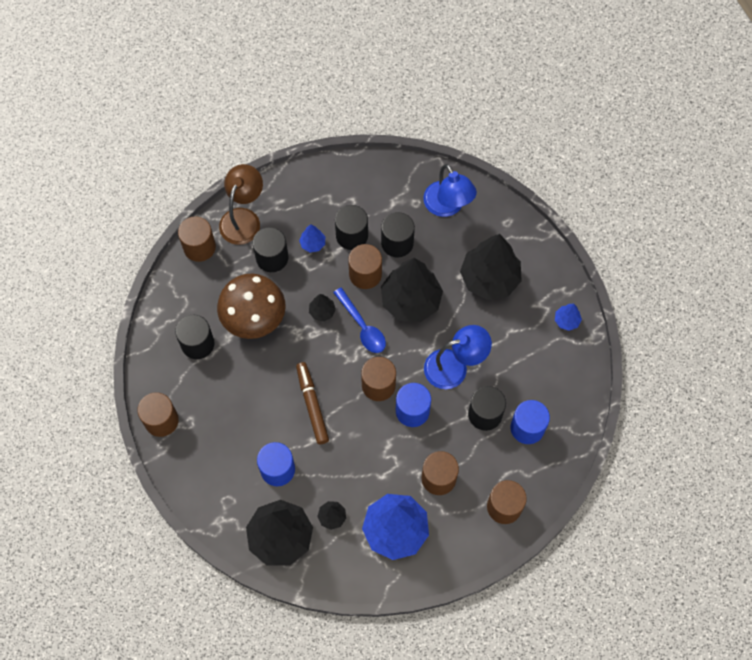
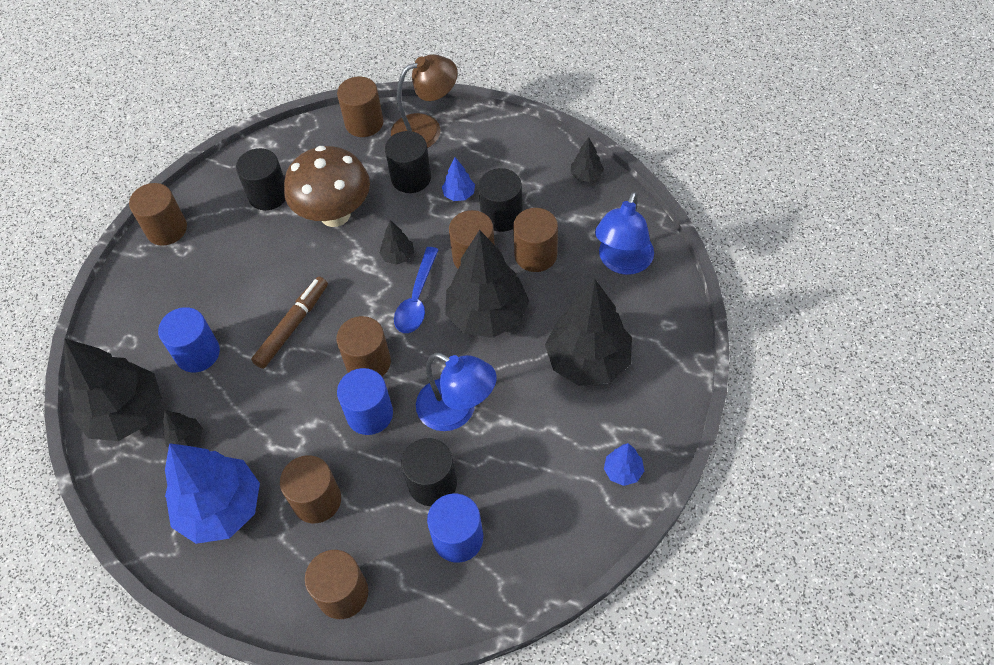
camera: 50 degrees right, 10 degrees down
(371, 169) = (586, 175): none -> black tree
(397, 243) = (535, 255): black cylinder -> brown cylinder

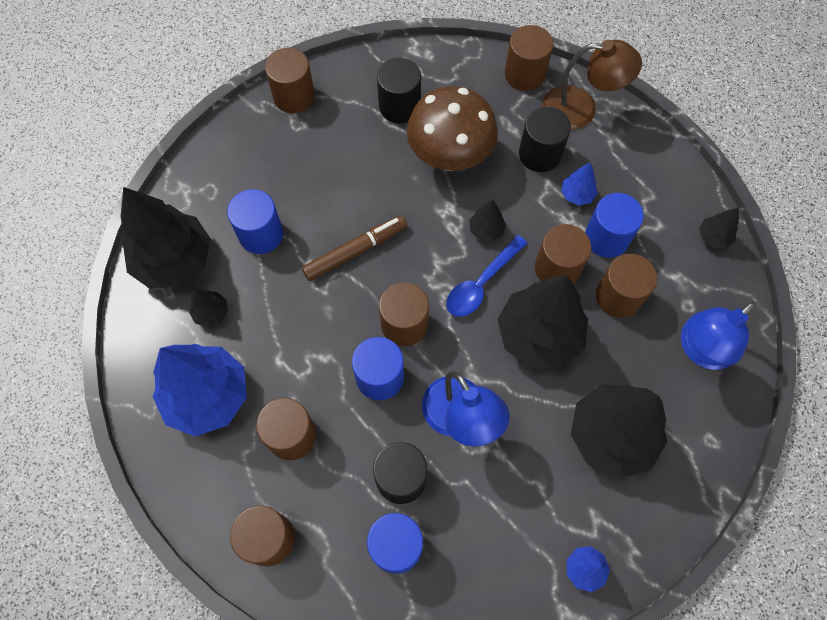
camera: 25 degrees right, 10 degrees up
(501, 215) = (606, 238): black cylinder -> blue cylinder

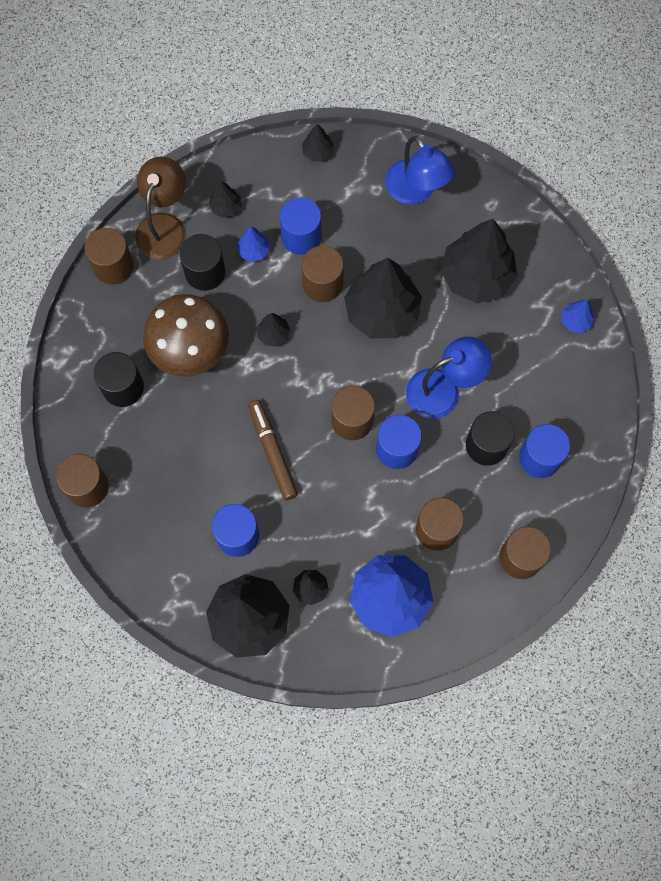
camera: 80 degrees left, 5 degrees up
(481, 283) = (325, 349): blue spoon -> none
(618, 296) = (358, 241): brown cylinder -> none
(619, 160) = (226, 207): none -> black tree

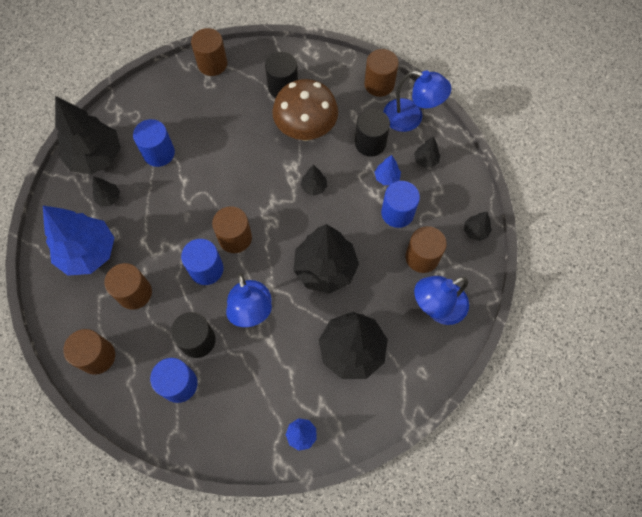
camera: 95 degrees right, 5 degrees down
(164, 226) = (411, 118): brown lamp -> blue lamp
(272, 452) = (218, 180): brown marker -> none
(322, 284) = (354, 225): brown cylinder -> brown cylinder (422, 257)

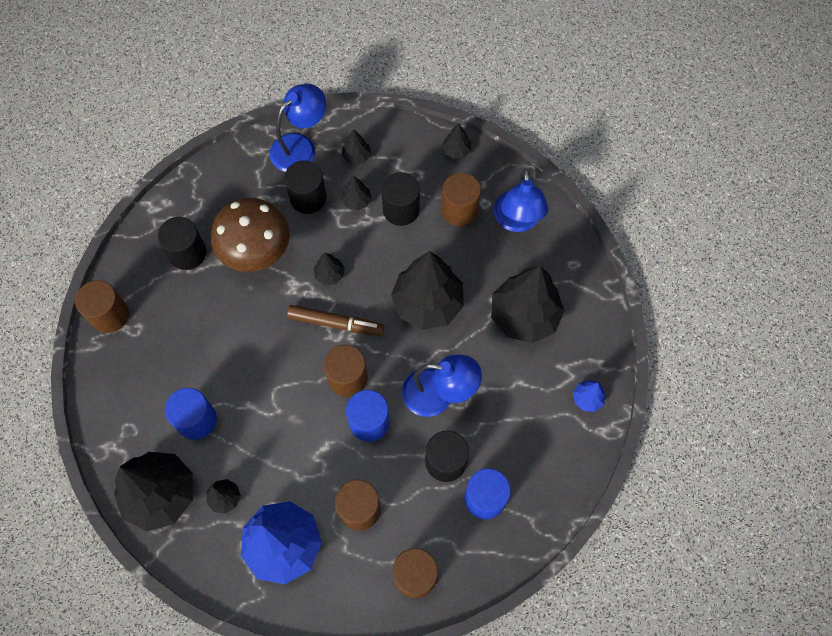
camera: 65 degrees left, 0 degrees up
(276, 209) = (336, 323): none -> brown marker
(379, 84) = (242, 157): brown cylinder -> none
(387, 178) = (357, 201): blue tree -> black tree
(397, 213) = (401, 209): blue cylinder -> black cylinder

